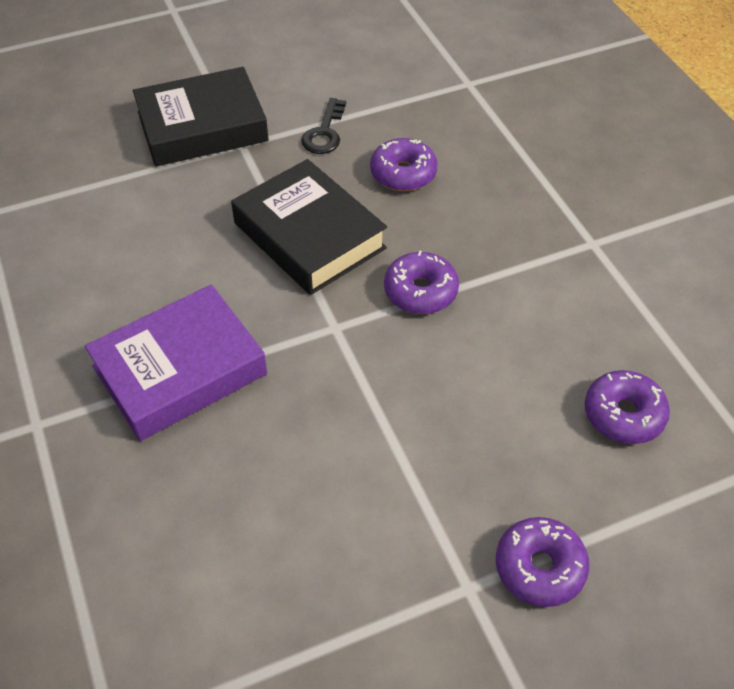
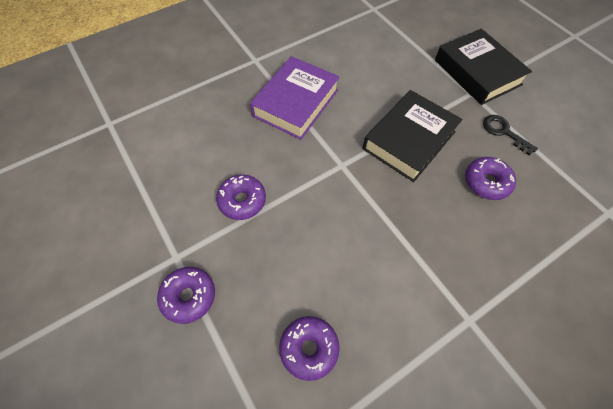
camera: 80 degrees right, 10 degrees up
(180, 370) = (296, 103): purple book -> purple book turned 75 degrees clockwise
(324, 133) = (503, 132): black key -> black key turned 45 degrees clockwise
(420, 291) = (383, 206): purple donut -> purple donut (242, 201)

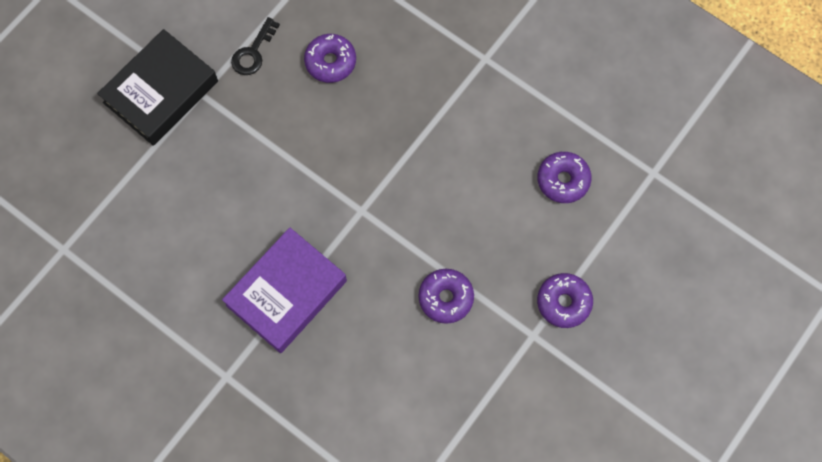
camera: 110 degrees left, 10 degrees up
(296, 103) = (286, 293): purple book -> purple book turned 60 degrees counterclockwise
(409, 140) = (300, 148): black book -> none

